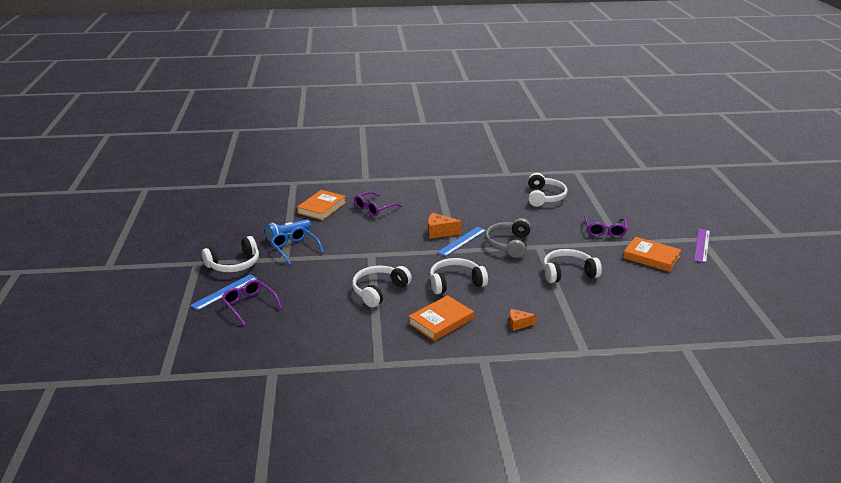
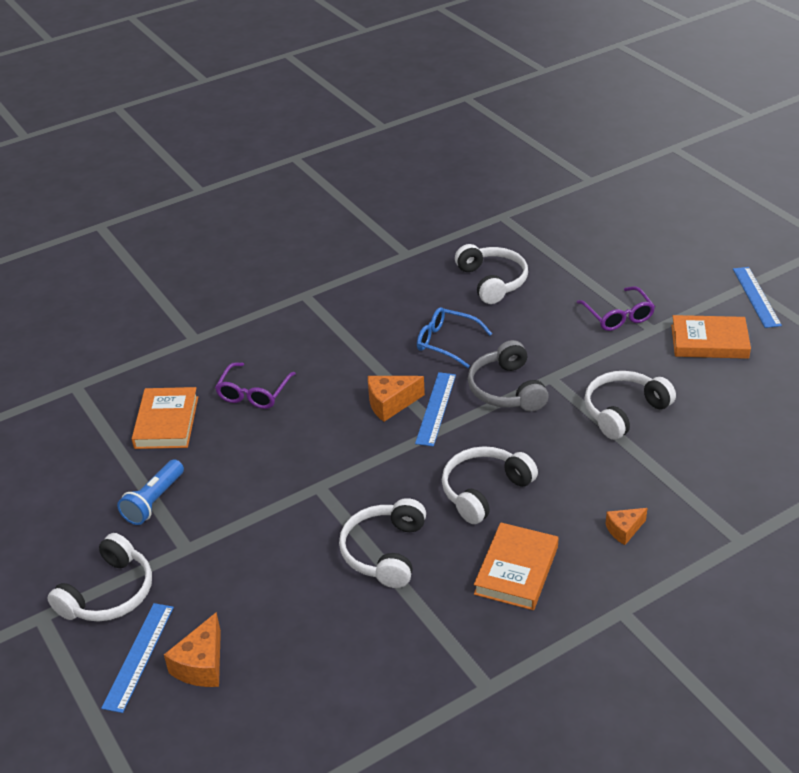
camera: 25 degrees left, 10 degrees up
(249, 305) = (201, 665): purple glasses -> orange cheese
(295, 249) = (187, 522): blue glasses -> blue glasses (447, 343)
(702, 245) = (756, 297): purple ruler -> blue ruler

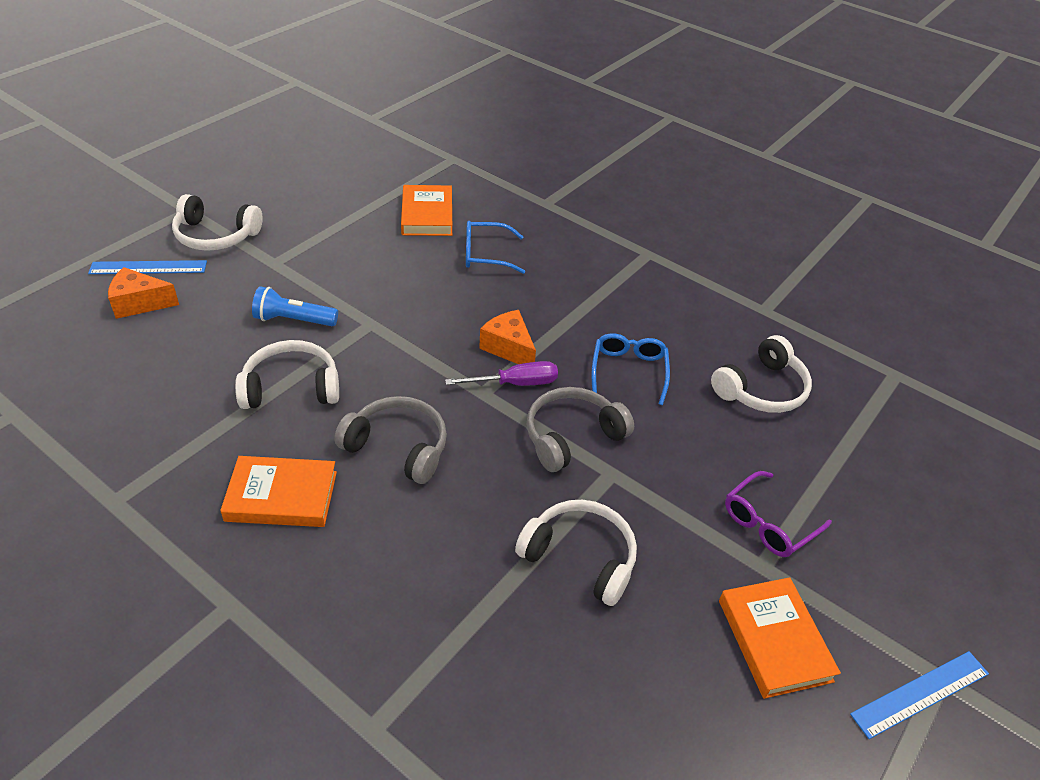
camera: 65 degrees right, 5 degrees up
(154, 501) = (326, 232): blue flashlight -> blue flashlight (293, 320)
(166, 422) = (427, 215): orange book -> orange book turned 75 degrees counterclockwise
(254, 393) = (486, 254): purple glasses -> blue glasses
(436, 408) = (515, 383): blue ruler -> purple screwdriver
(484, 491) = (398, 447): white headphones -> grey headphones
(624, 530) = (365, 589): orange cheese -> none

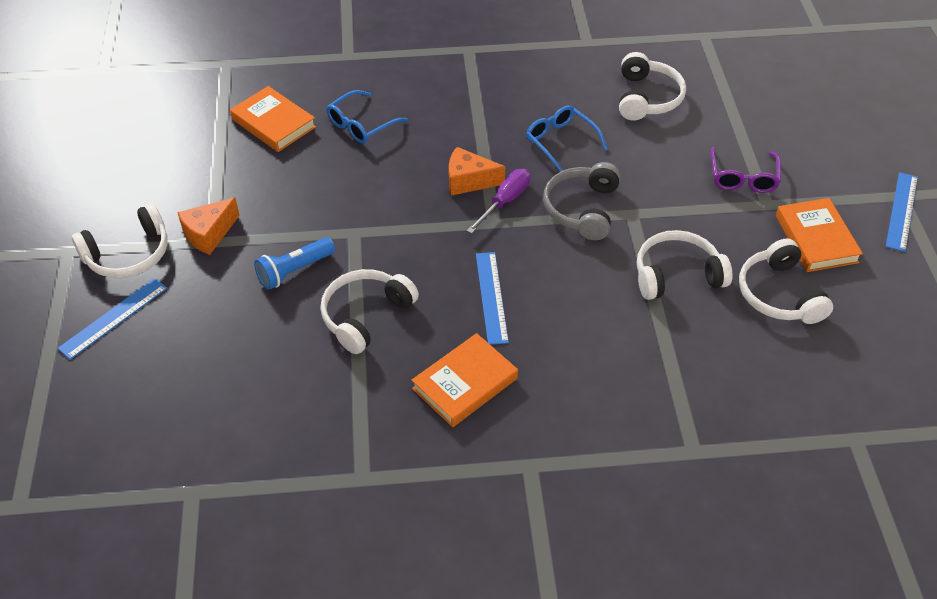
camera: 40 degrees left, 5 degrees up
(140, 303) = (154, 347): orange cheese -> orange cheese (209, 234)
(398, 447) = (491, 297): grey headphones -> blue ruler
(659, 659) = (779, 294): none -> white headphones
(774, 640) = (816, 239): orange book -> orange book turned 45 degrees clockwise

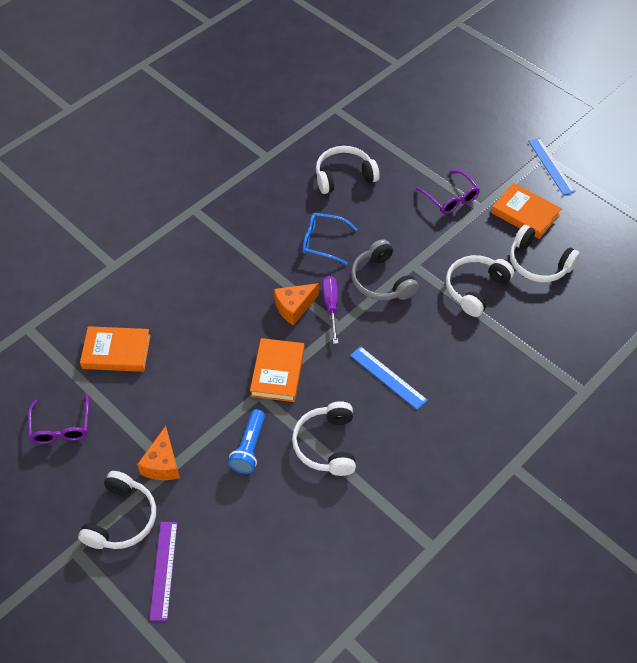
camera: 40 degrees left, 5 degrees up
(113, 318) = (163, 570): blue ruler -> purple ruler
(166, 152) = (61, 426): none -> purple glasses
(361, 125) = (180, 313): blue glasses -> none
(465, 384) = (429, 444): orange book -> orange book (278, 372)
(647, 98) = (344, 176): white headphones -> white headphones turned 75 degrees counterclockwise

